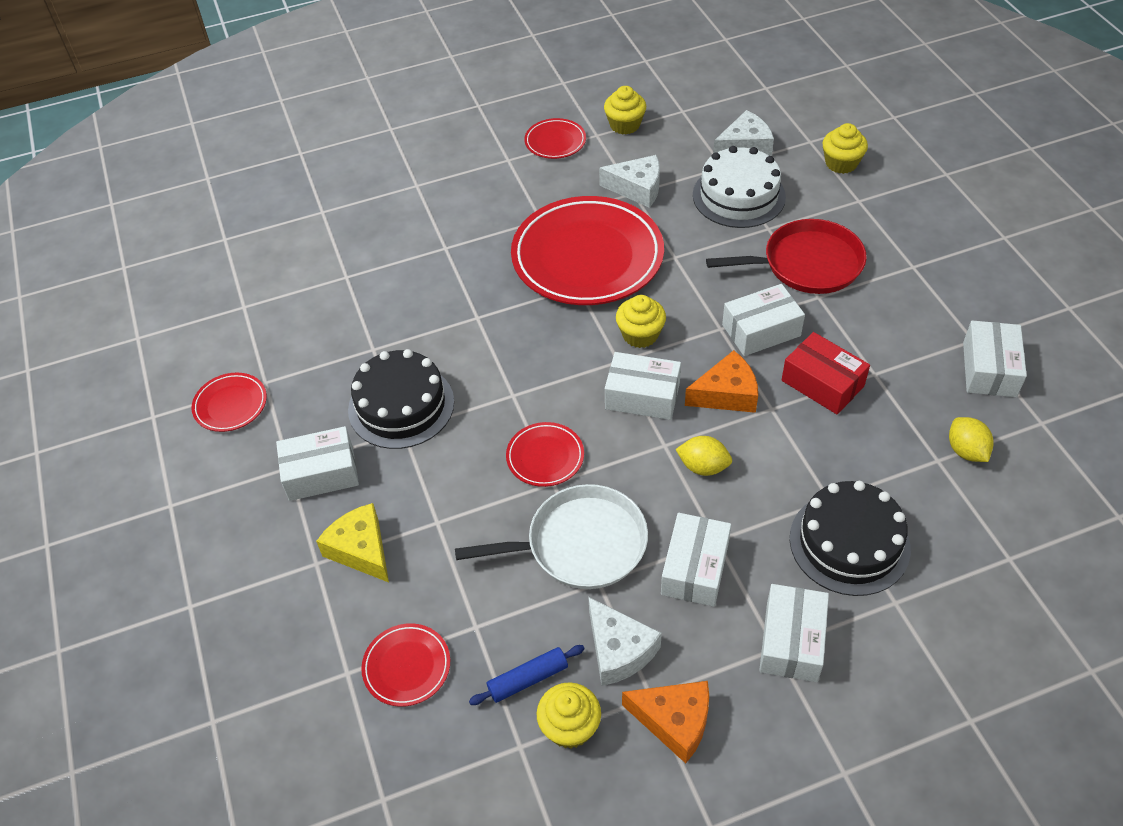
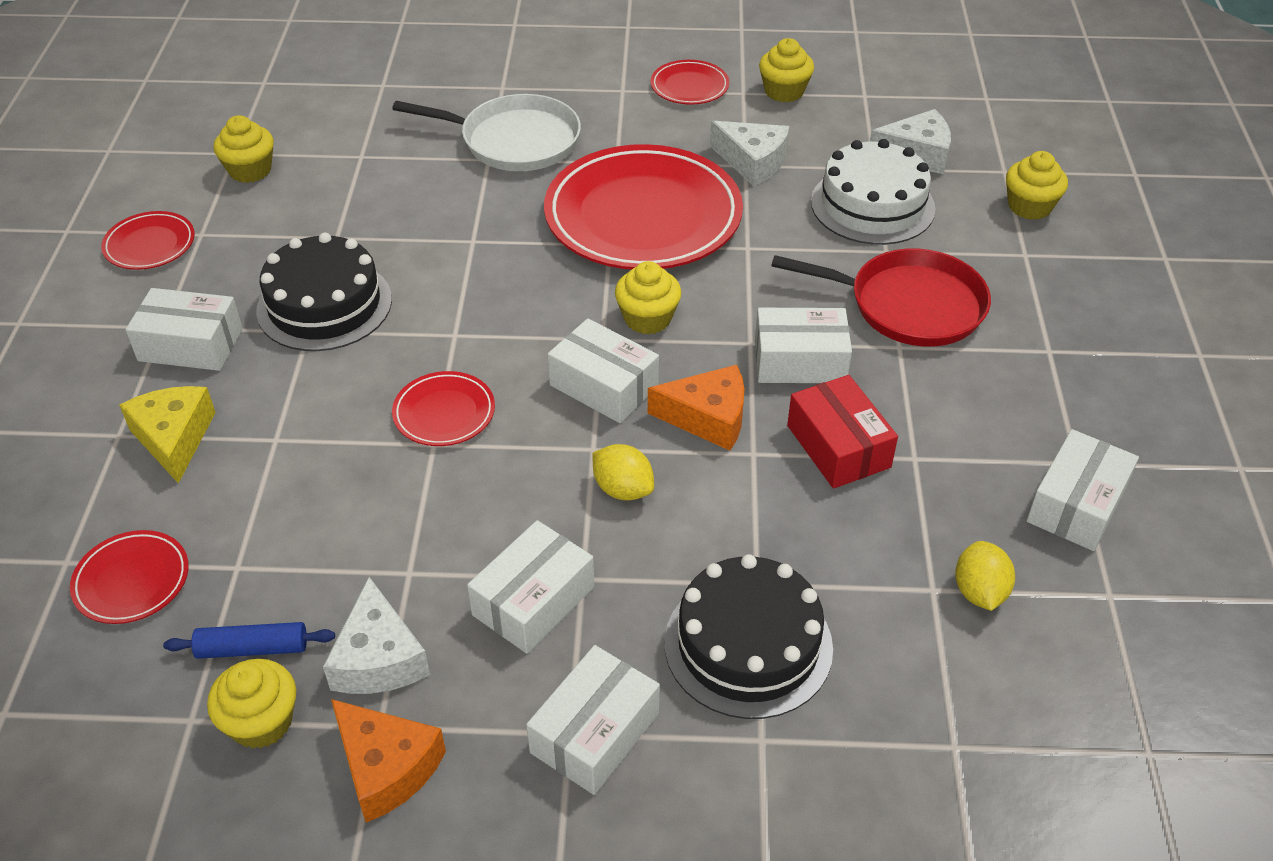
camera: 20 degrees right, 5 degrees down
(267, 317) = (250, 170): none -> yellow cupcake
(580, 544) = (417, 522): white pan -> white pan (514, 141)

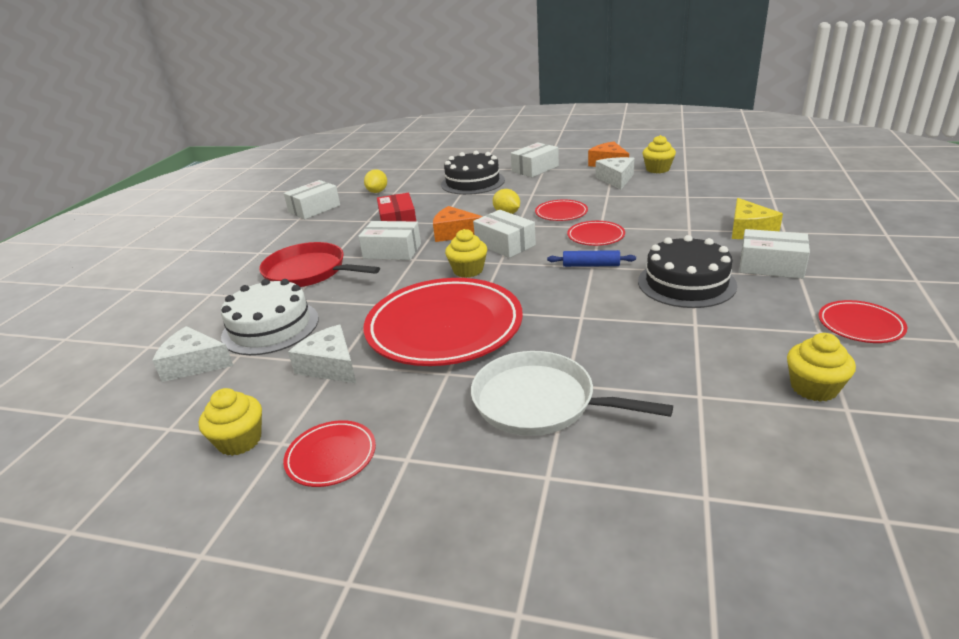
camera: 165 degrees left, 15 degrees down
(132, 581) = (734, 193): red plate -> red plate (561, 213)
(252, 648) = (669, 181): blue rolling pin -> blue rolling pin (591, 265)
(533, 601) = (553, 189): white box -> none
(1029, 206) = (167, 321): yellow cupcake -> none

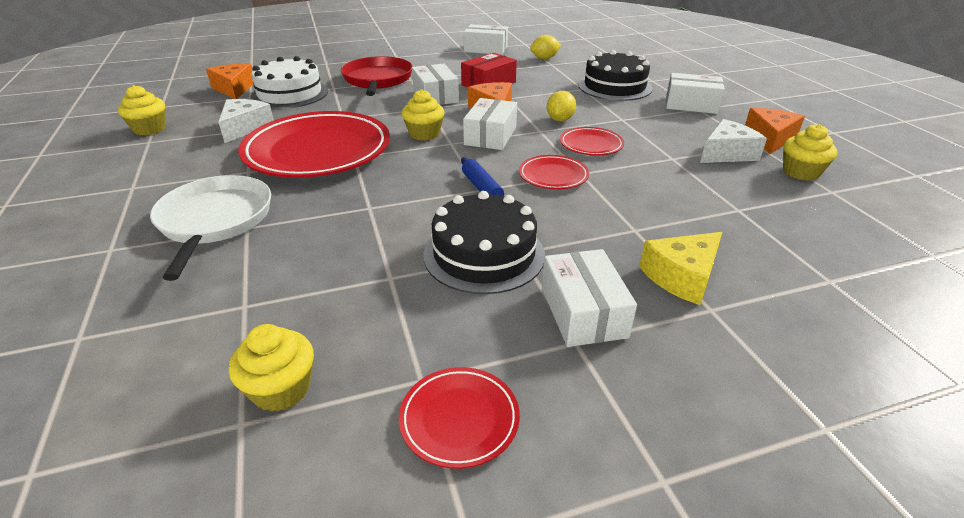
camera: 55 degrees right, 5 degrees up
(194, 364) = (234, 89): white cheese -> orange cheese
(331, 456) = (134, 161): red plate -> none

